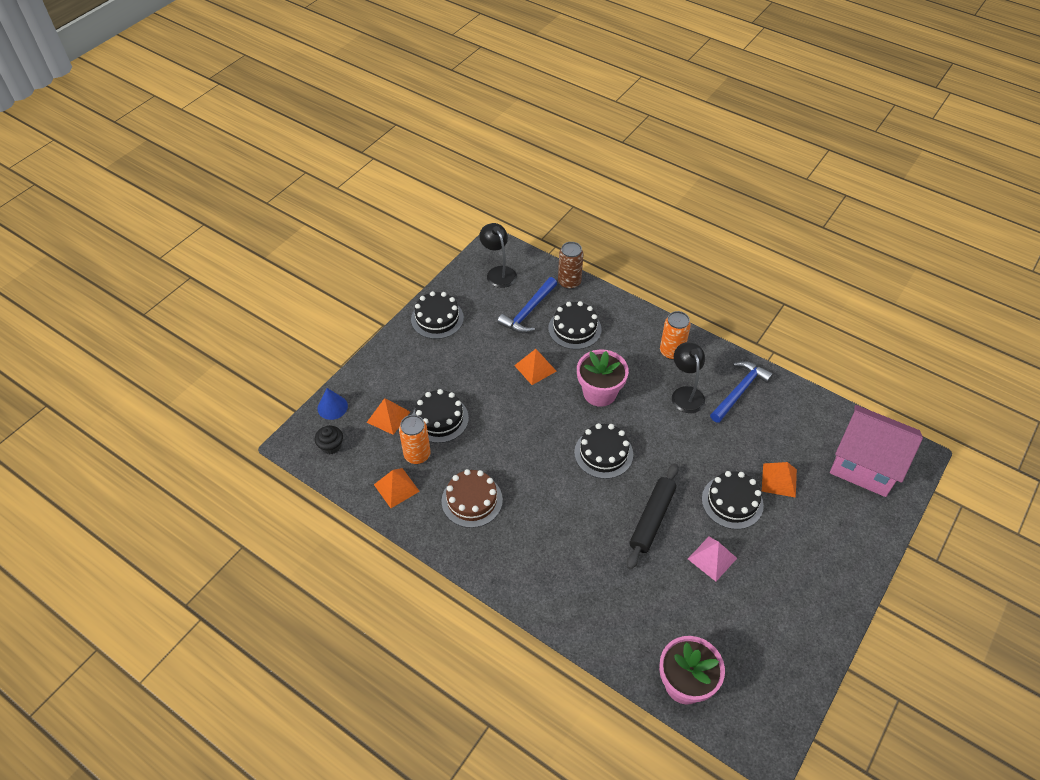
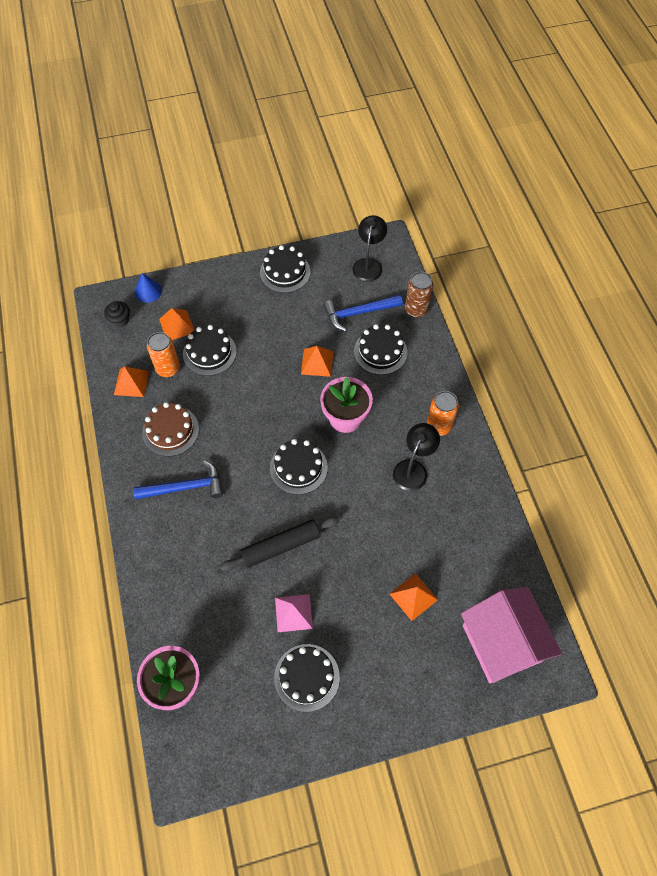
camera: 40 degrees right, 10 degrees up
(732, 502) = (356, 583): black cake -> black cake (307, 677)
(739, 391) = (460, 500): blue hammer -> blue hammer (185, 487)

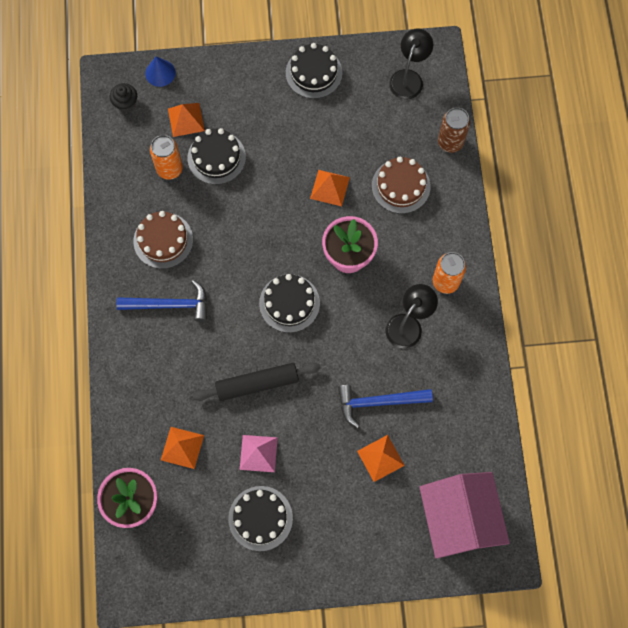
camera: 10 degrees right, 10 degrees up
(131, 383) = (129, 179): orange pyramid -> orange pyramid (182, 447)
(358, 313) = (386, 136): blue hammer -> blue hammer (378, 402)
(380, 351) = (401, 186): black cake -> brown cake

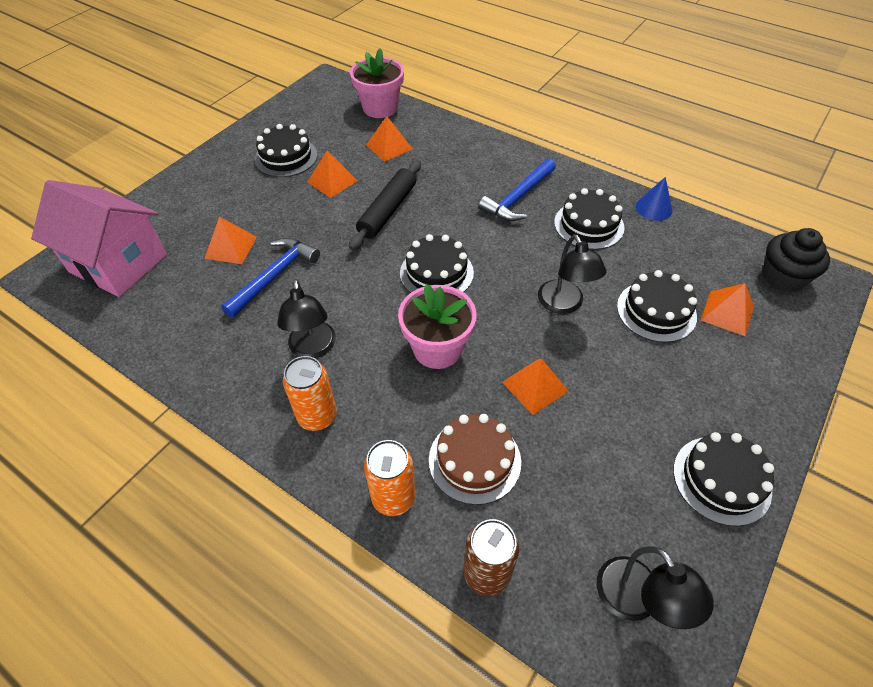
camera: 130 degrees right, 20 degrees down
(126, 103) = (783, 277): black cupcake -> black cupcake, size x1.59
(160, 73) = (812, 325): blue cone -> blue cone (653, 208)
(163, 240) = (588, 225): brown cake -> black cake
(169, 169) = (669, 268): orange can -> orange can (393, 498)
(253, 210) = (564, 304): none -> black lamp
(258, 453) = (332, 181): pink pyramid -> orange pyramid

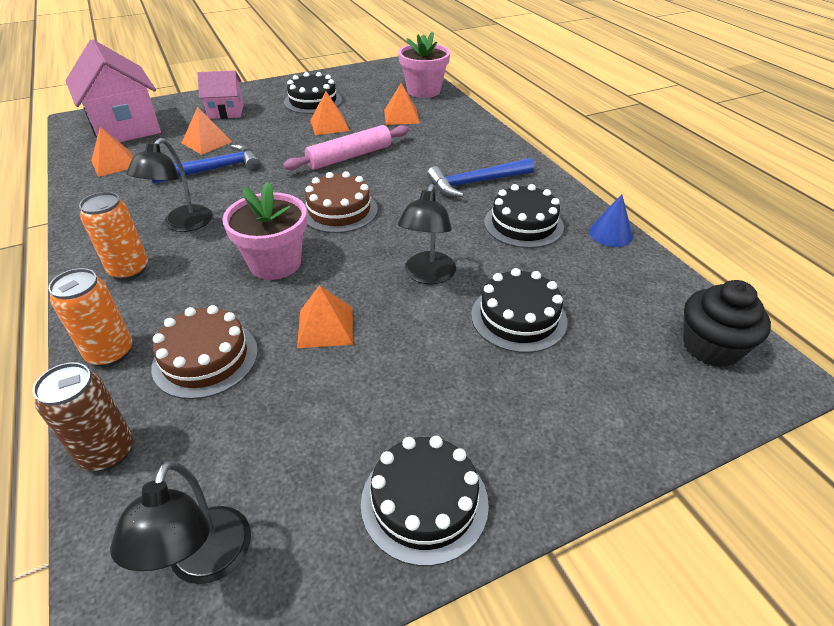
camera: 30 degrees right, 10 degrees down
(208, 202) = (226, 112): none -> pink house
(387, 211) = (349, 156): black rolling pin -> pink rolling pin
(436, 273) = (339, 210): black cake -> brown cake
(727, 313) = (602, 352): orange pyramid -> orange pyramid (114, 163)

